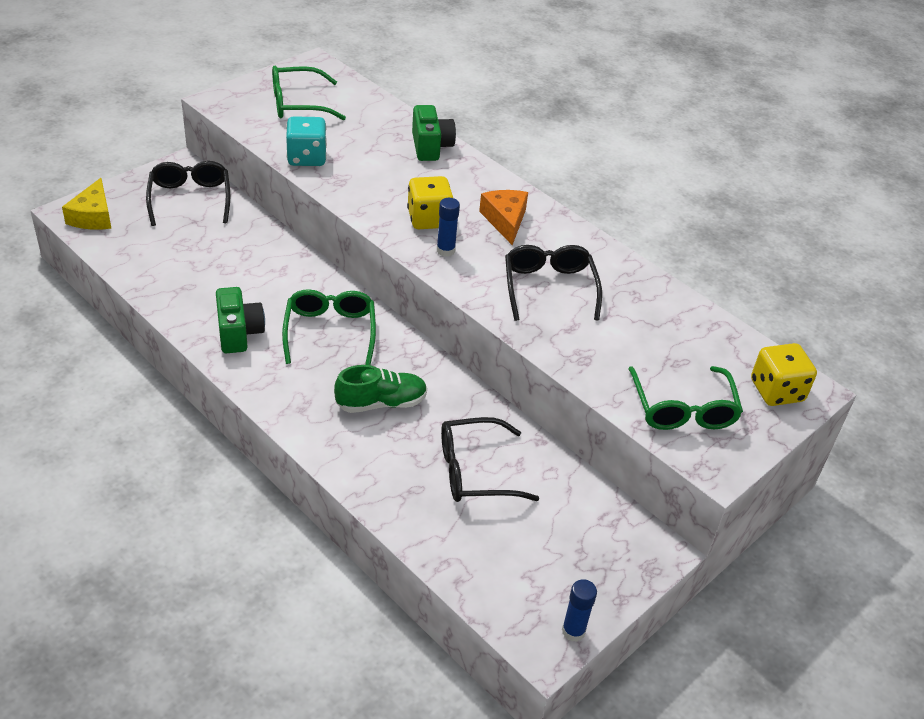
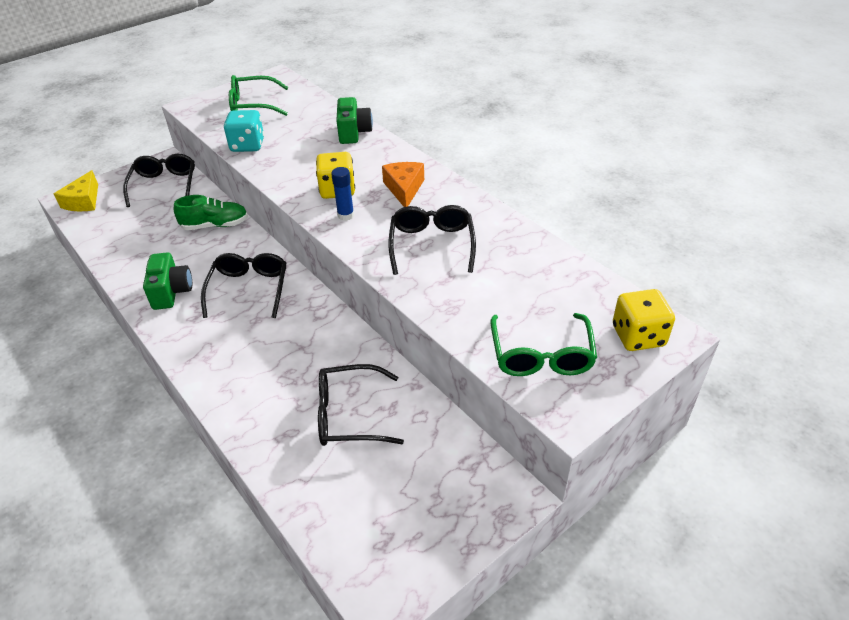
camera: 10 degrees right, 0 degrees up
(330, 332) = (249, 289): green glasses -> black glasses
(381, 403) = (278, 351): green shoe -> green shoe (215, 225)
(573, 631) = (414, 583): blue glue stick -> none

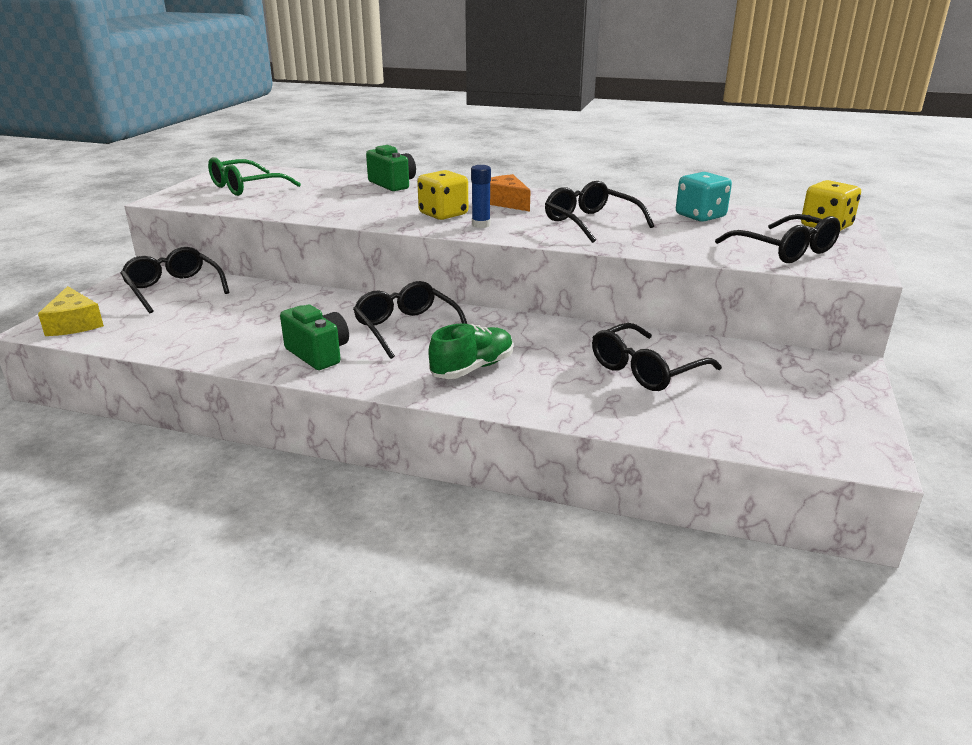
camera: 35 degrees left, 15 degrees down
(215, 225) = (291, 300): green shoe -> green shoe (472, 368)
(247, 145) = (290, 209): turquoise dice -> turquoise dice (700, 216)
(541, 355) = (785, 250): green glasses -> black glasses

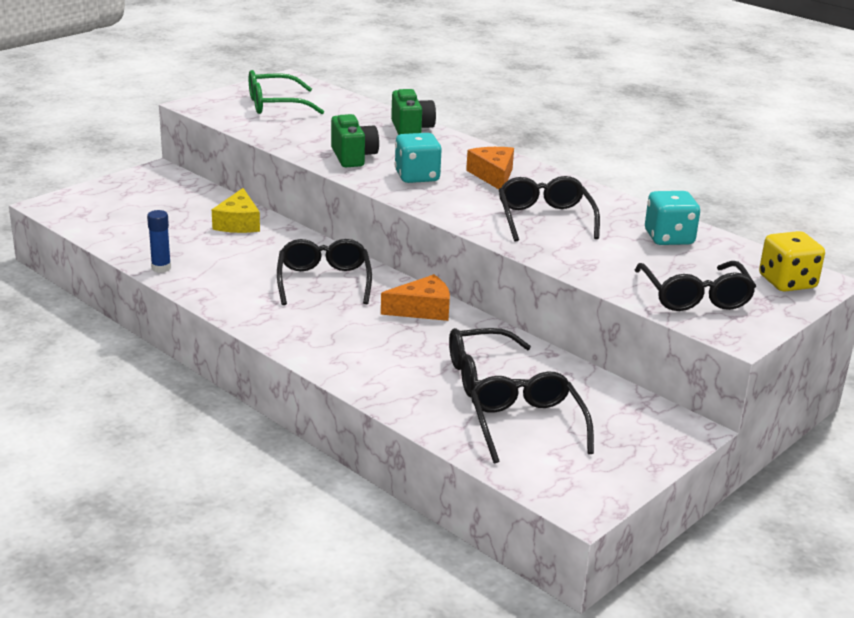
camera: 25 degrees right, 0 degrees up
(74, 323) = (73, 207): yellow cheese -> yellow cheese (238, 223)
(174, 289) = (170, 193): black glasses -> black glasses (526, 425)
(318, 354) = (231, 285): green camera -> green camera (353, 157)
(443, 214) = (417, 177): yellow dice -> turquoise dice
(472, 368) = (340, 332): green shoe -> none
(481, 225) = (437, 197): blue glue stick -> blue glue stick (161, 268)
(522, 329) = (423, 309): none -> orange cheese

